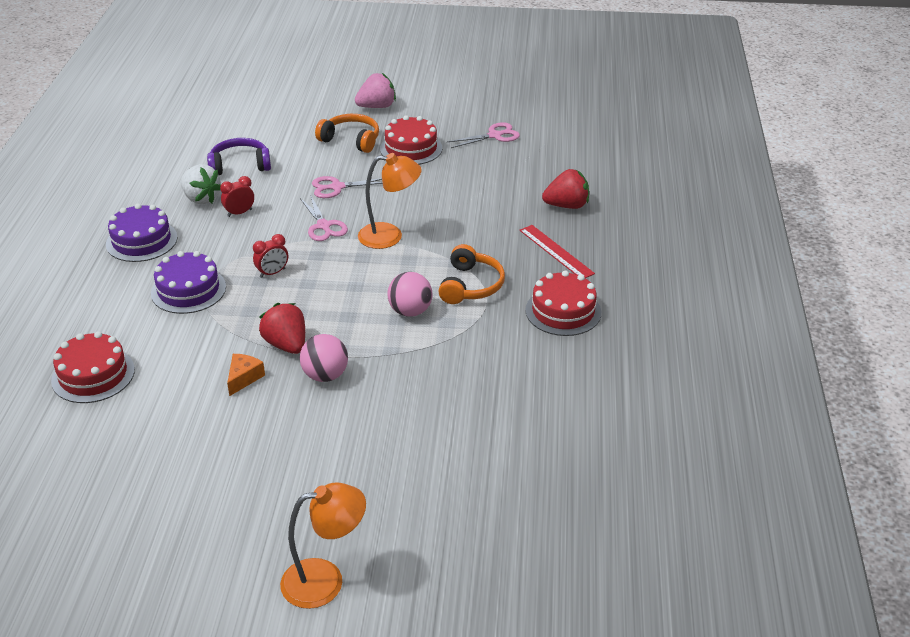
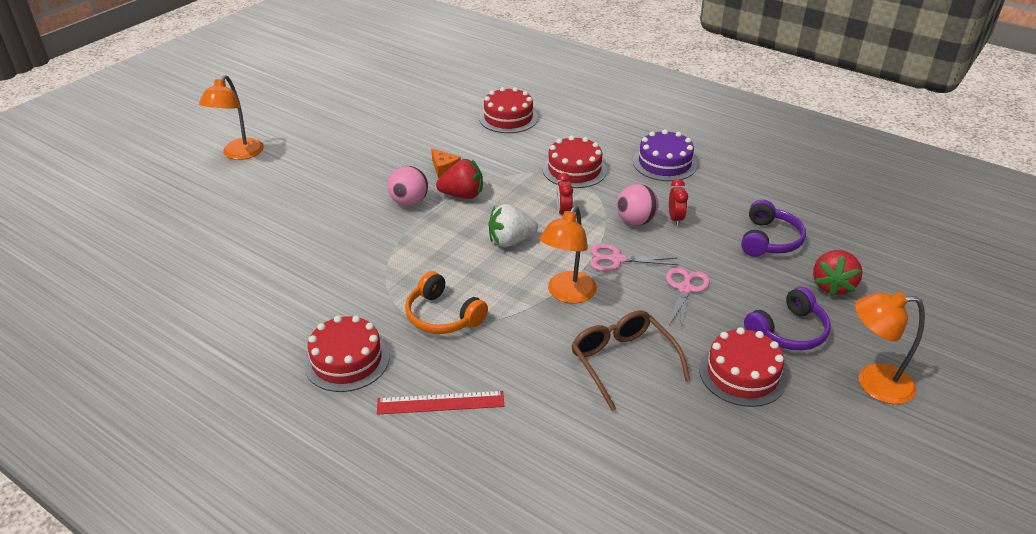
camera: 120 degrees right, 0 degrees up
(188, 290) = (574, 170): purple cake -> red cake
(201, 198) = (716, 204): white strawberry -> white strawberry (511, 241)
(351, 140) = (788, 331): orange headphones -> purple headphones
(377, 106) = (873, 383): pink strawberry -> orange lamp
(410, 311) = (442, 267): pink ball -> pink ball (635, 221)
(443, 192) = (623, 362): none -> brown glasses
(494, 135) = (737, 470): pink scissors -> none
(566, 205) = (519, 459): red strawberry -> red strawberry (832, 286)

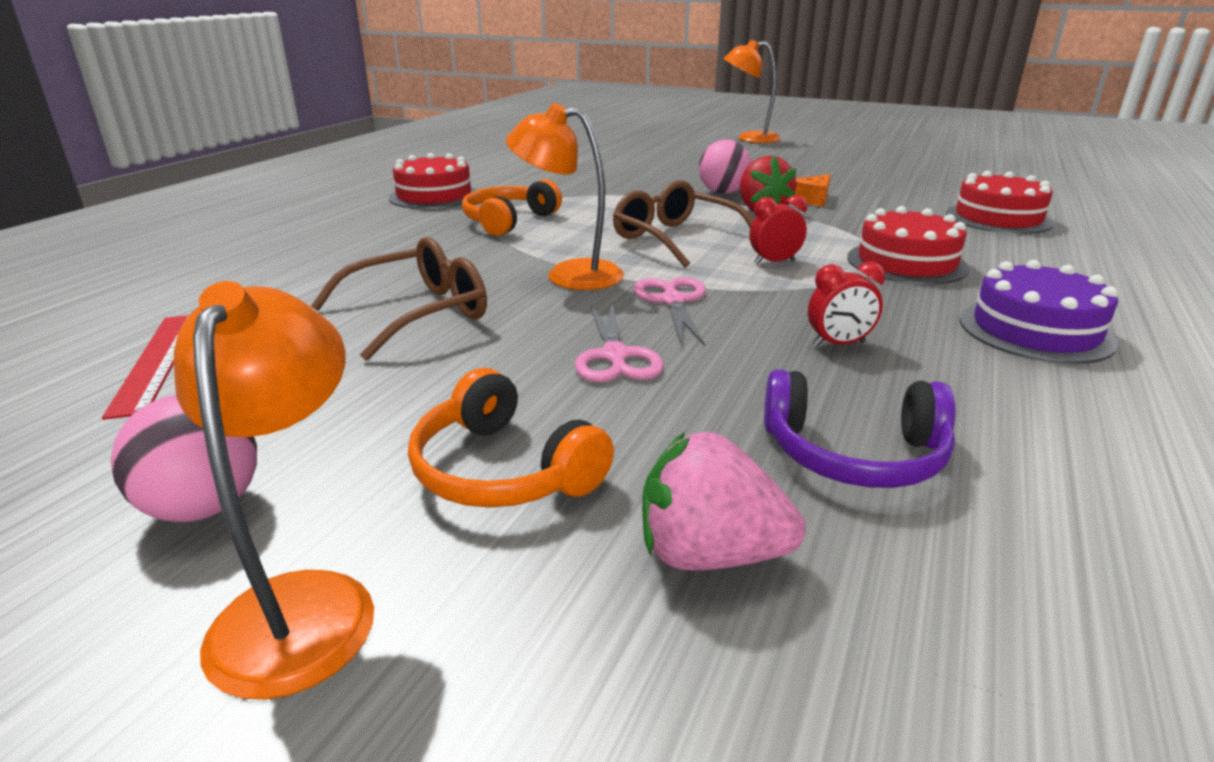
camera: 80 degrees right, 10 degrees down
(440, 402) = (362, 231): red ruler -> red ruler (157, 361)
(511, 241) = (676, 239): white strawberry -> brown glasses
(635, 221) = (797, 311): pink ball -> pink ball (204, 507)
(685, 289) = (615, 356): pink scissors -> pink scissors turned 75 degrees clockwise
(742, 374) = (373, 411): red cake -> none
(788, 331) = (503, 470): purple headphones -> orange headphones
(832, 286) = (709, 554): red strawberry -> pink strawberry

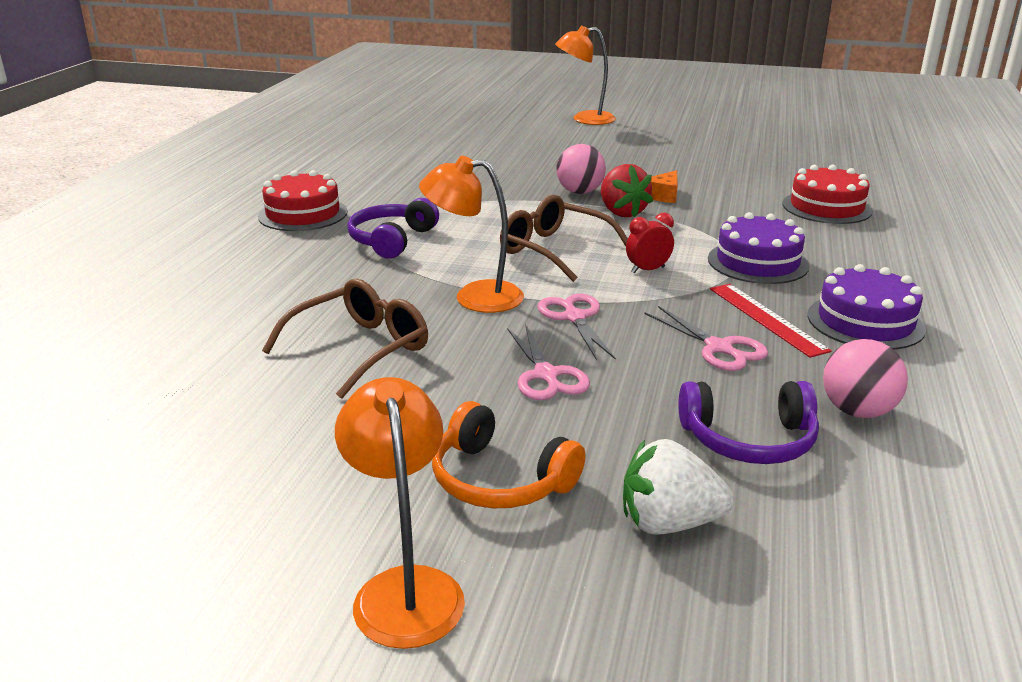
camera: 10 degrees left, 0 degrees up
(157, 361) = (156, 416): red ruler -> red ruler (767, 318)
(204, 507) = (287, 532): pink ball -> pink ball (857, 411)
(509, 221) = (392, 240): orange headphones -> purple headphones
(709, 554) = (669, 523): pink strawberry -> white strawberry
(838, 344) = (719, 348): red clock -> pink scissors
(906, 263) = (757, 262): red cake -> purple cake

